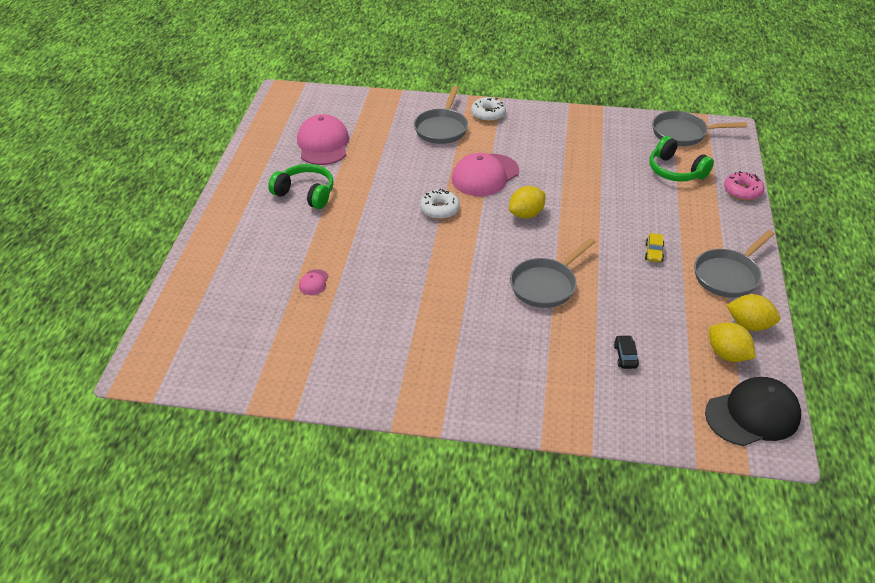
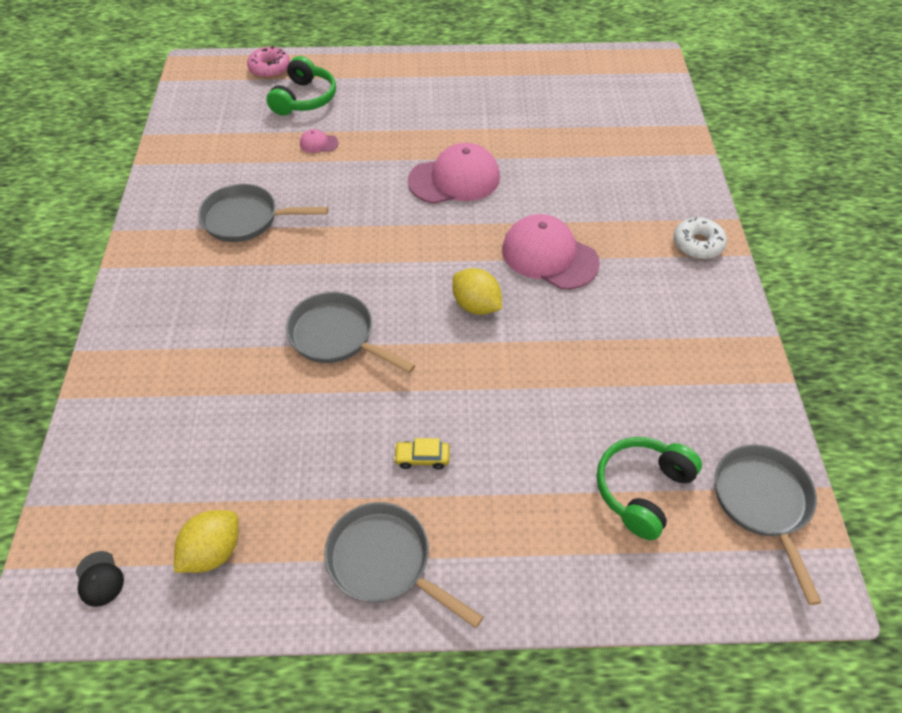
camera: 80 degrees right, 10 degrees up
(305, 193) = (465, 111): green headphones -> green headphones (304, 99)
(323, 144) = (562, 108): pink cap -> pink cap (454, 179)
(440, 209) = (464, 222): white donut -> none
(442, 128) = (640, 202): grey pan -> grey pan (246, 219)
(625, 356) = (210, 426): black car -> none
(742, 191) = (617, 598): pink donut -> pink donut (270, 69)
(749, 325) = (275, 586): yellow lemon -> none
(752, 415) = (99, 579): black cap -> black cap, size x0.43

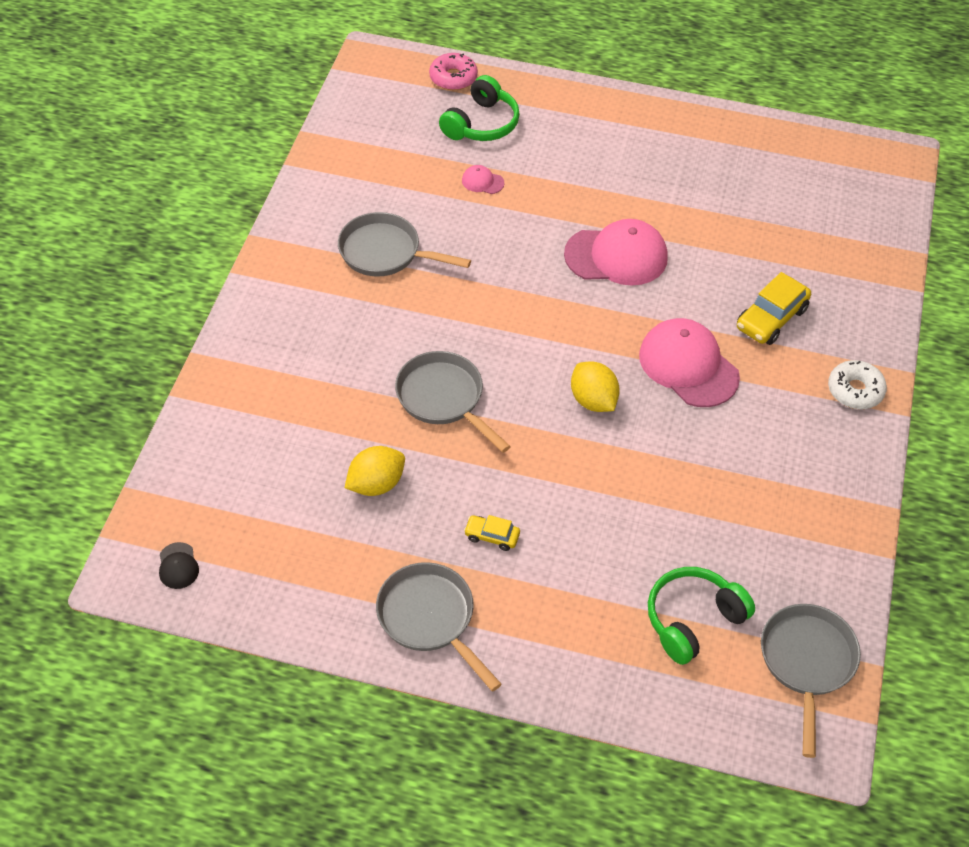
camera: 15 degrees right, 0 degrees up
(213, 551) = (280, 569): yellow lemon -> yellow lemon (376, 484)
(604, 201) = (771, 318): none -> yellow car

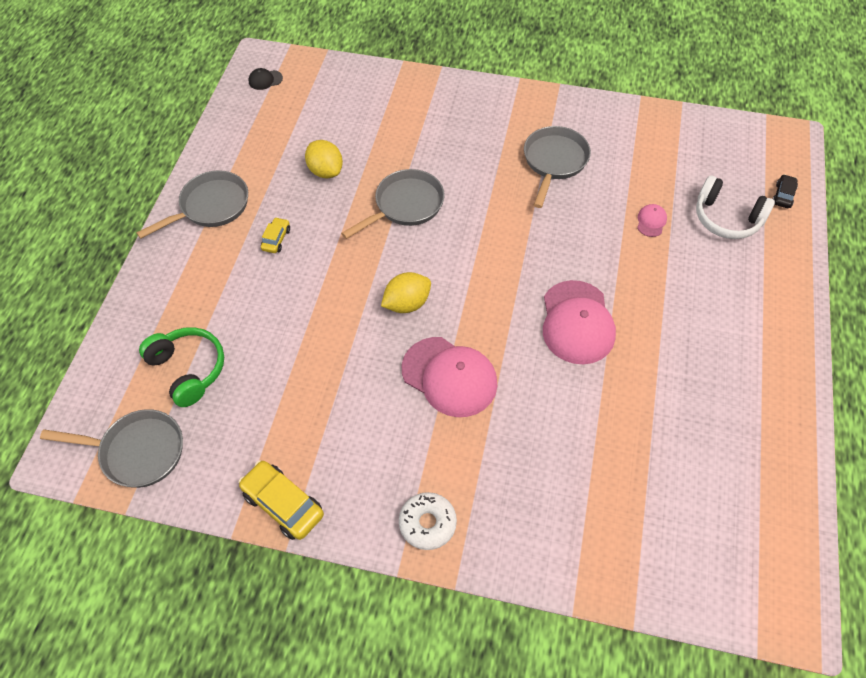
camera: 90 degrees right, 5 degrees up
(453, 78) = (783, 195): pink donut -> black car
(481, 124) = (726, 218): green headphones -> white headphones
(688, 366) = (449, 377): pink cap -> pink cap turned 75 degrees clockwise
(771, 318) = (514, 452): yellow car -> yellow car (283, 504)

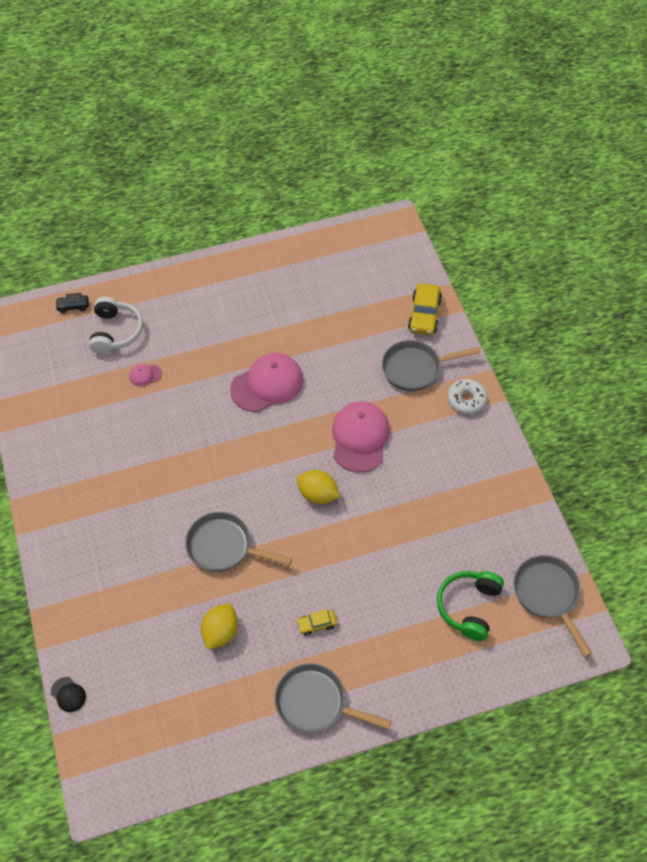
camera: 120 degrees left, 0 degrees up
(265, 80) = (130, 768): black cap -> black cap (68, 694)
(283, 504) = (513, 483): yellow car -> yellow car (424, 315)
(554, 162) = (114, 462): grey pan -> grey pan (415, 368)

